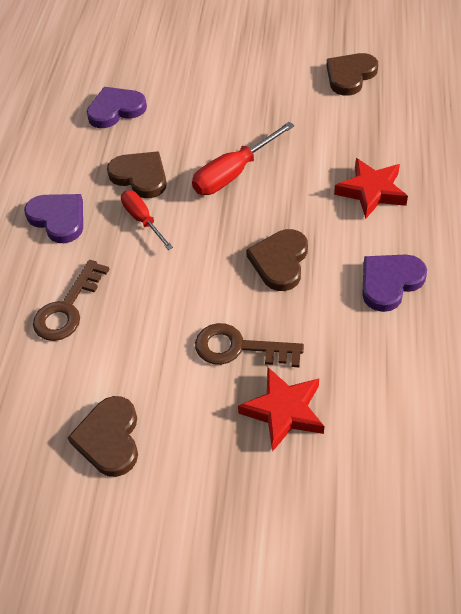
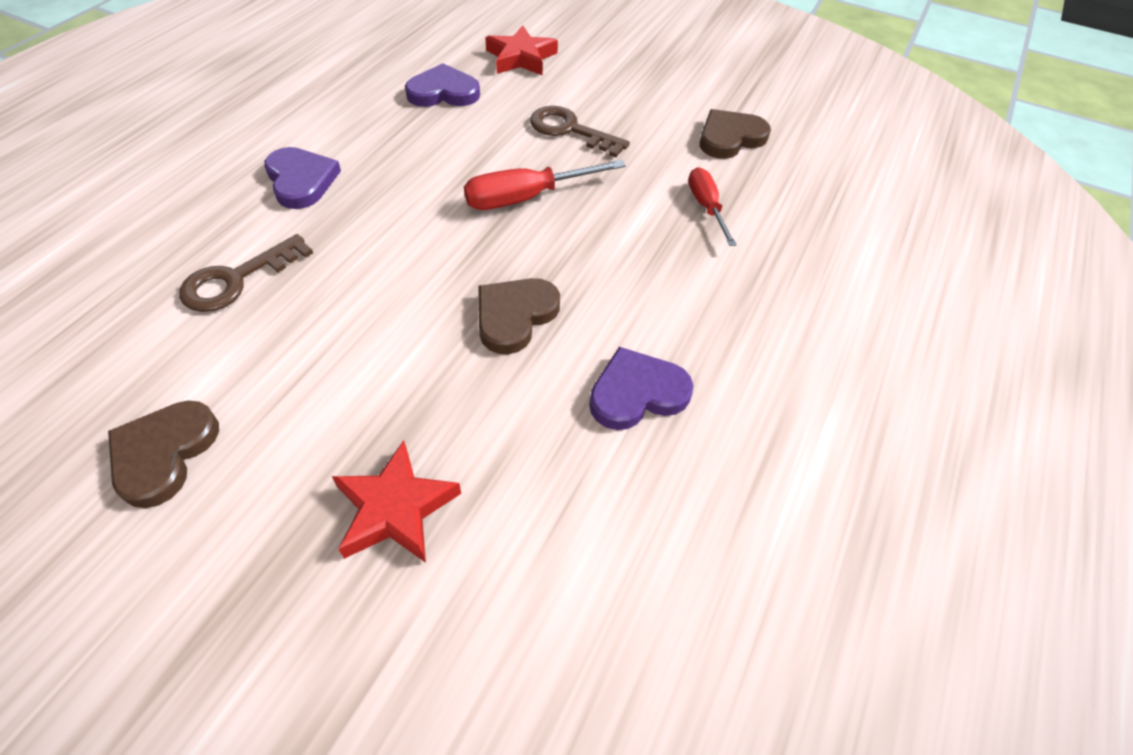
camera: 15 degrees right, 0 degrees up
(140, 176) = (420, 167): brown heart -> none
(142, 220) = (390, 213): red screwdriver -> red screwdriver (706, 207)
(239, 348) = (396, 403): brown key -> brown key (570, 130)
(371, 191) = (679, 273): red star -> red star (521, 58)

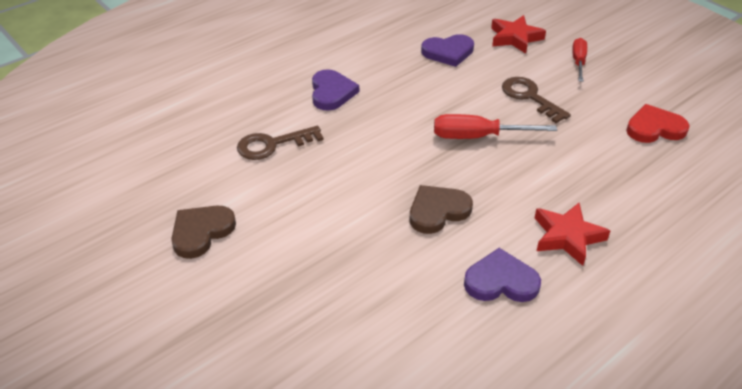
camera: 25 degrees right, 10 degrees down
(395, 509) = (319, 301): red star -> red star (567, 237)
(443, 92) = (448, 52): purple heart -> purple heart turned 150 degrees clockwise
(706, 207) = (610, 173): red screwdriver -> red screwdriver (578, 62)
(730, 138) = (654, 128): brown heart -> red heart

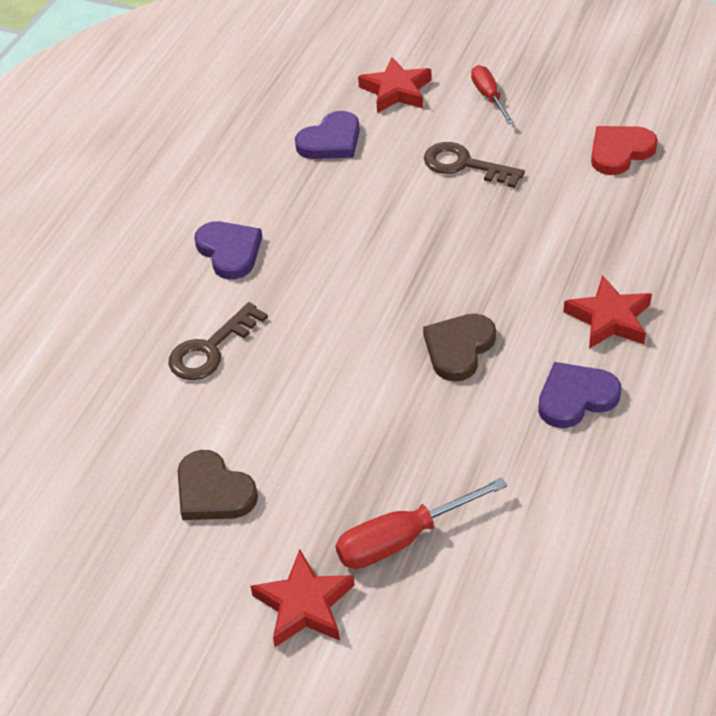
camera: 25 degrees left, 5 degrees up
(196, 335) = (304, 605): none -> red star
(201, 232) = (213, 491): brown heart -> brown heart turned 60 degrees counterclockwise
(477, 137) = (440, 240): red screwdriver -> red screwdriver (402, 539)

